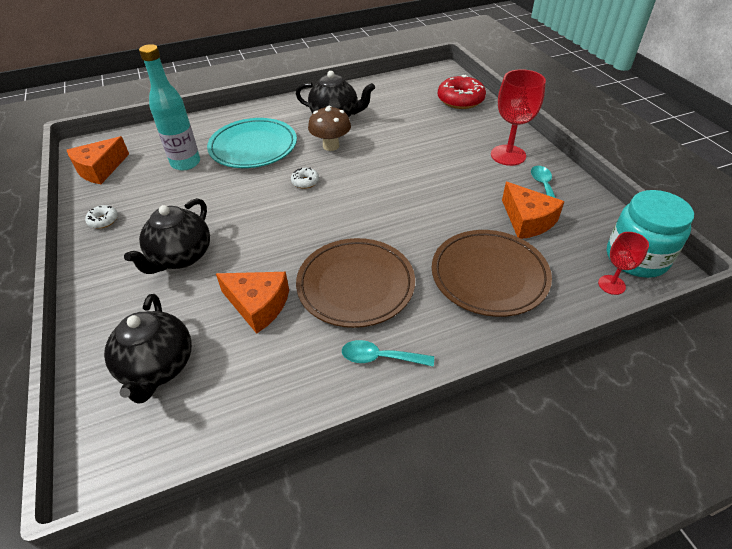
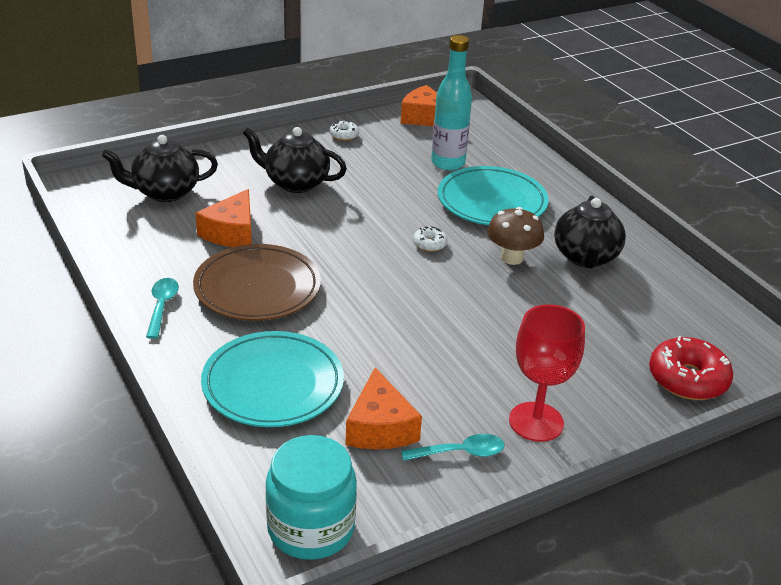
camera: 80 degrees right, 10 degrees down
(489, 276) = (273, 384): brown plate -> turquoise plate
(527, 220) = (380, 427): orange cheese -> orange cheese turned 60 degrees counterclockwise
(611, 285) = (258, 492): red goblet -> none

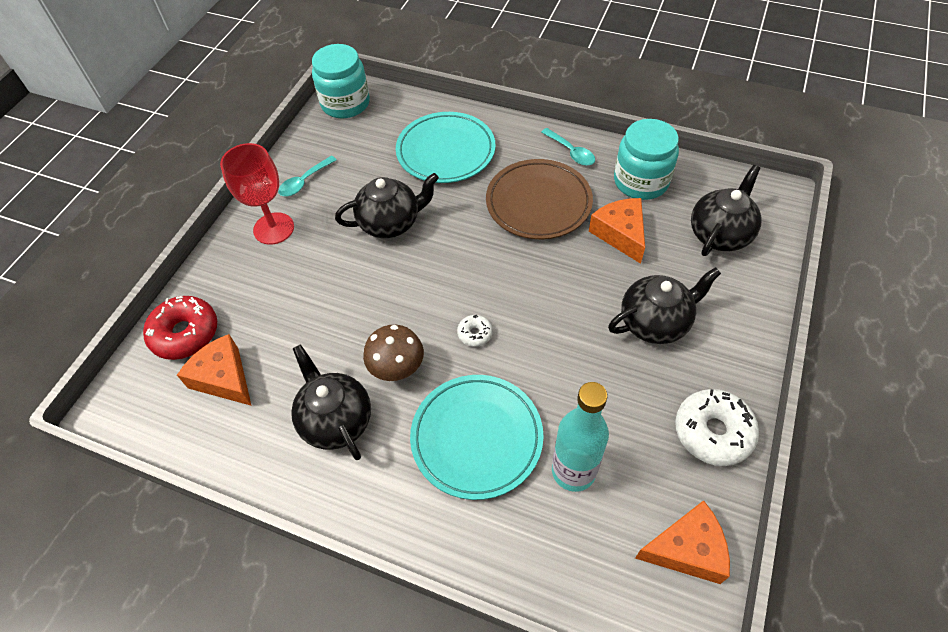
camera: 145 degrees right, 20 degrees up
(151, 251) = (641, 181): none -> turquoise jar
(344, 135) = (713, 432): white donut -> white donut, size x2.02
(380, 427) = (361, 167): orange cheese -> orange cheese (223, 378)
(410, 353) = (390, 223): none -> black teapot

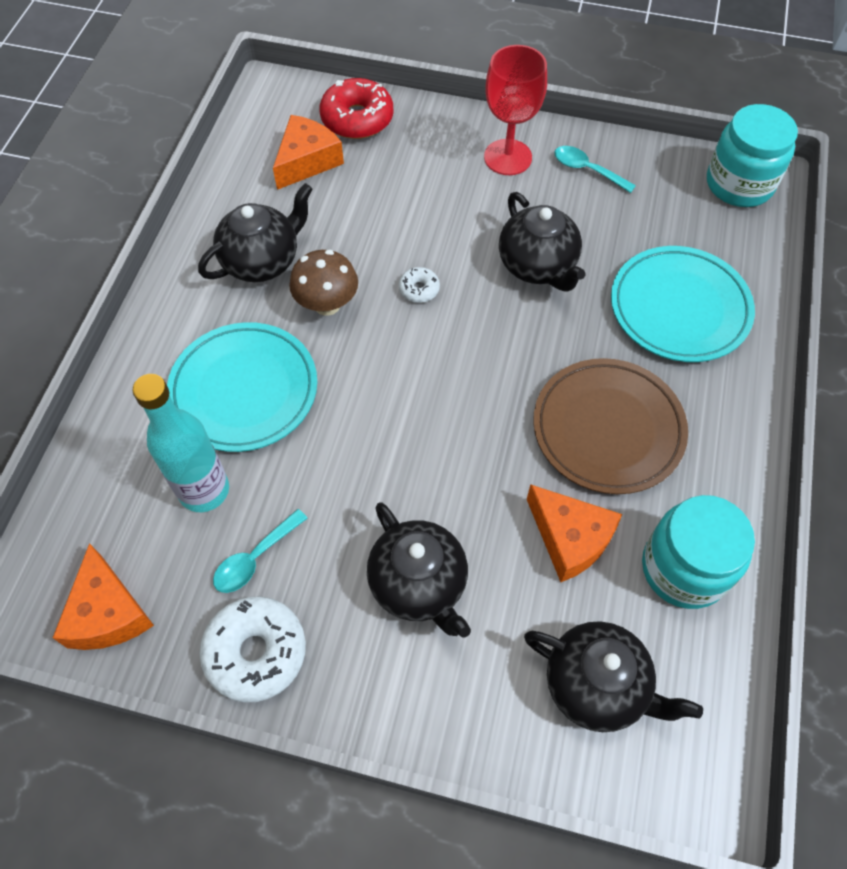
camera: 80 degrees right, 5 degrees up
(475, 334) = (381, 374): white donut -> white donut (419, 289)
(571, 152) = (722, 466): turquoise spoon -> turquoise spoon (255, 558)
(620, 234) = (570, 538): orange cheese -> orange cheese turned 75 degrees clockwise

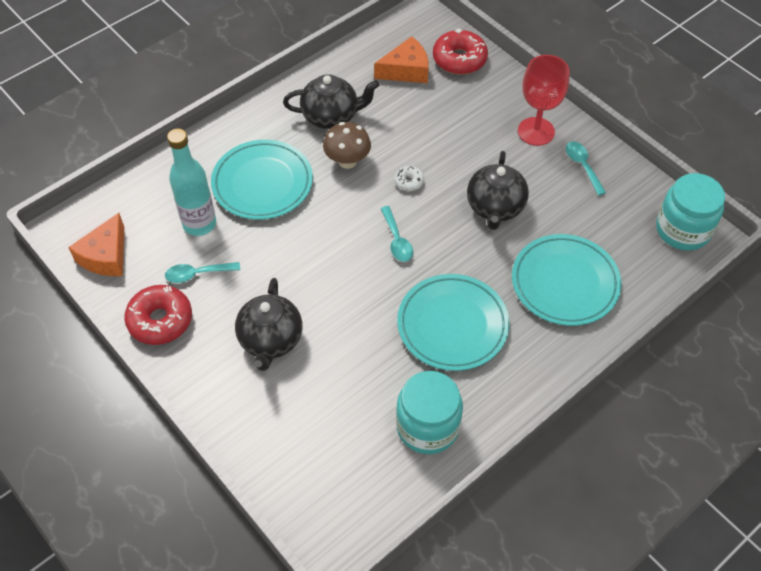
camera: 35 degrees right, 5 degrees down
(256, 652) = (160, 320): white donut -> red donut
(463, 366) = (397, 240): none -> turquoise spoon
(570, 538) = (375, 369): orange cheese -> none
(597, 685) = (321, 452): black teapot -> none
(608, 429) = (452, 325): brown plate -> turquoise plate

